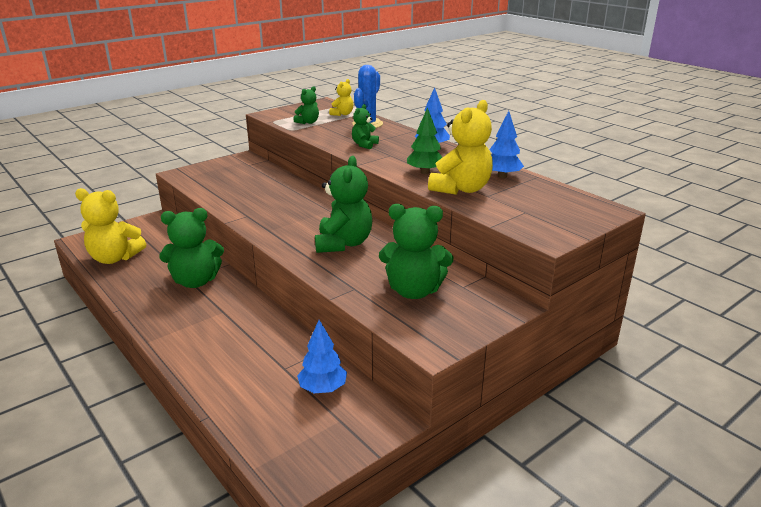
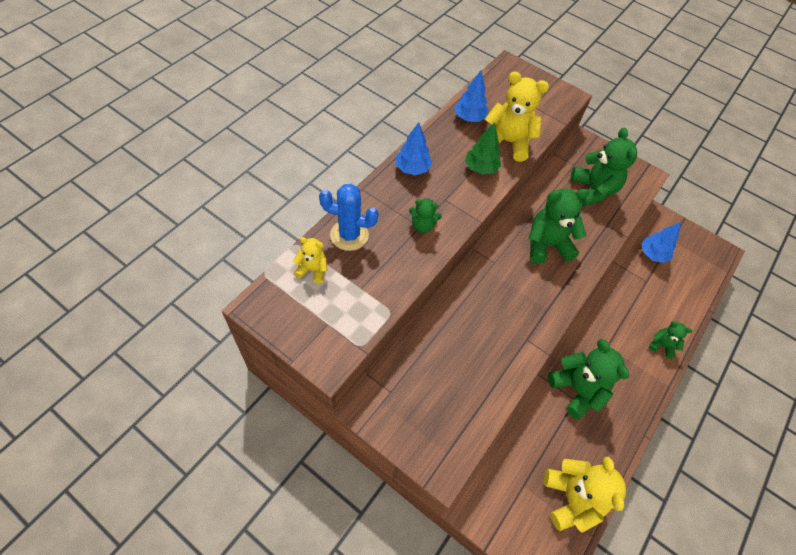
camera: 110 degrees left, 30 degrees up
(308, 122) = (356, 301): green teddy bear -> green teddy bear (661, 345)

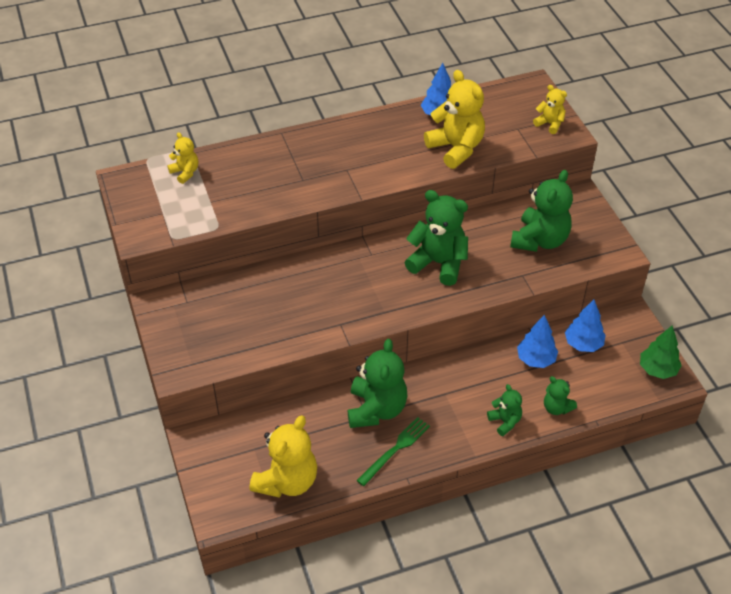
camera: 40 degrees right, 10 degrees down
(349, 235) = (237, 161): blue cactus -> none
(412, 169) = (341, 134): blue tree -> blue tree (535, 359)
(422, 225) = (306, 180): green teddy bear -> green teddy bear (556, 408)
(481, 168) = (406, 159): green tree -> green tree (657, 369)
(550, 93) = (550, 124): none -> yellow teddy bear
(617, 416) = (395, 449): none -> green fork

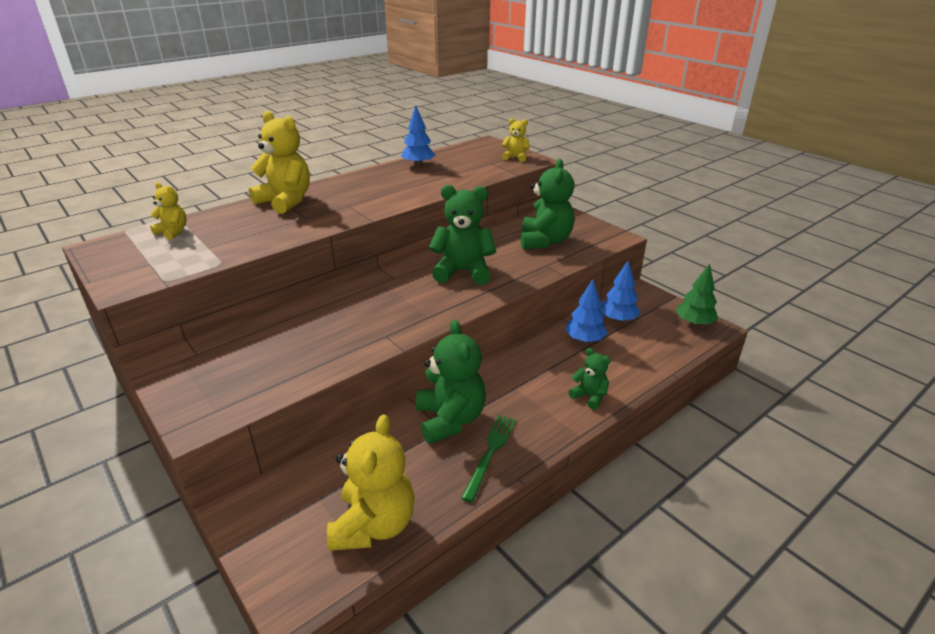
camera: 20 degrees left, 15 degrees down
(456, 148) = (445, 180): yellow teddy bear -> yellow teddy bear (286, 201)
(556, 408) = (630, 372): green teddy bear -> none

